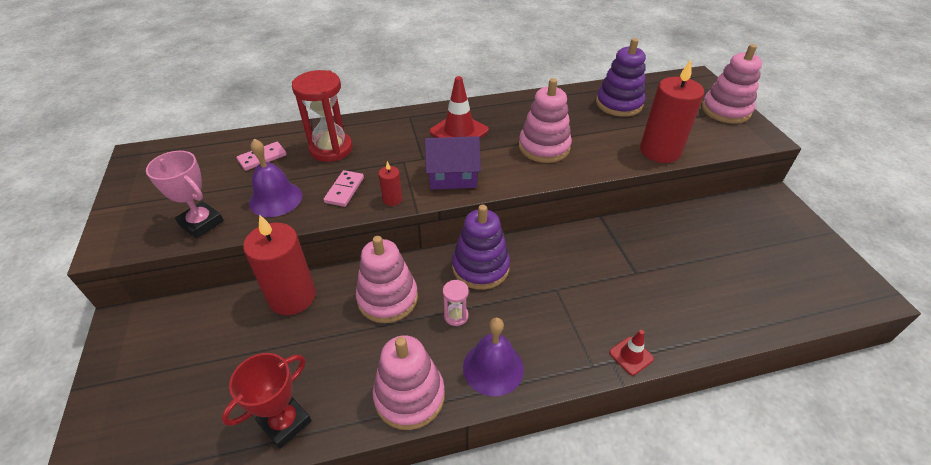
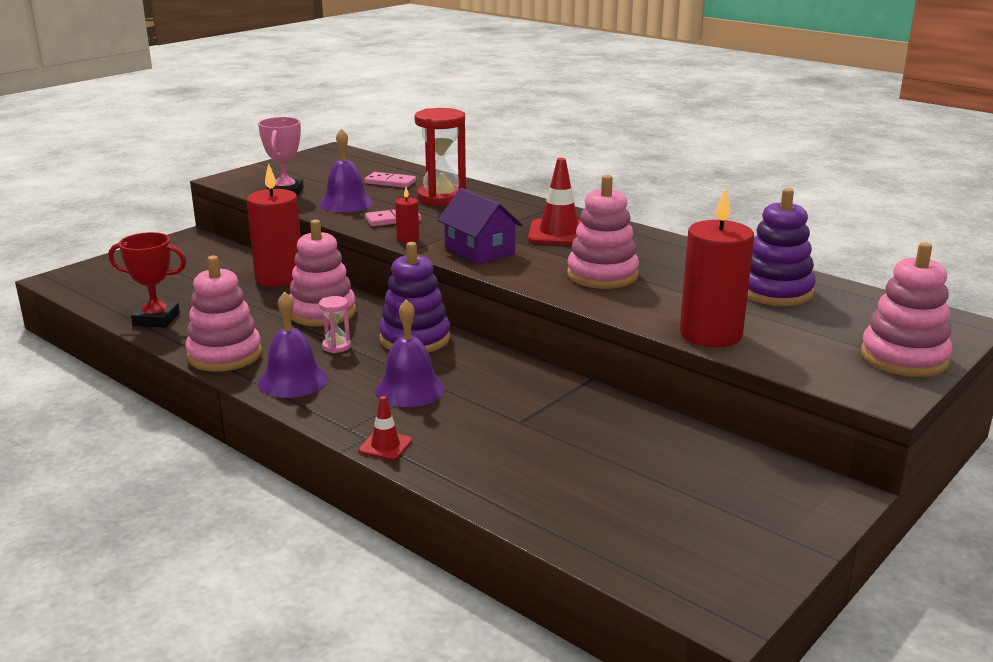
camera: 55 degrees right, 20 degrees down
(556, 305) = (409, 389): none -> purple bell

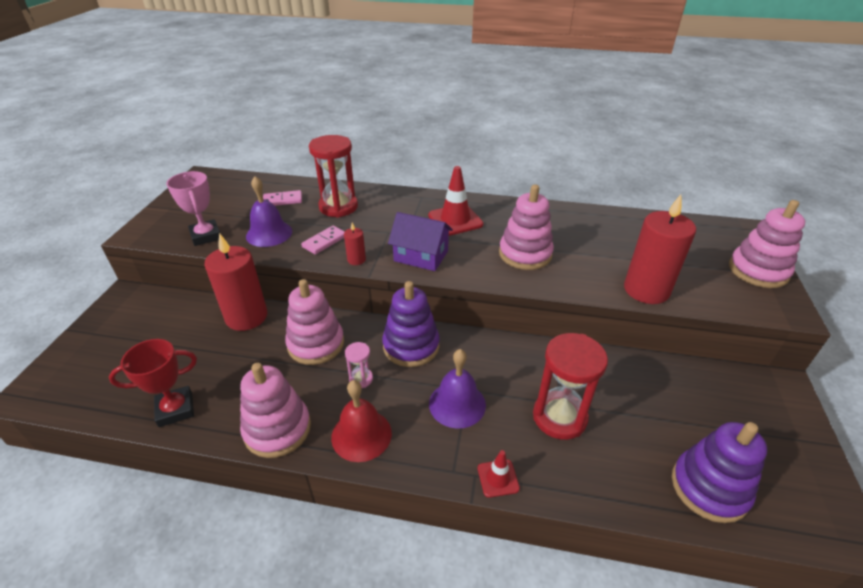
camera: 30 degrees left, 15 degrees up
(293, 380) = (361, 435): purple bell -> red bell
(506, 430) = (559, 417): none -> red hourglass
(775, 291) = (634, 234): purple stacking toy -> purple stacking toy (709, 488)

